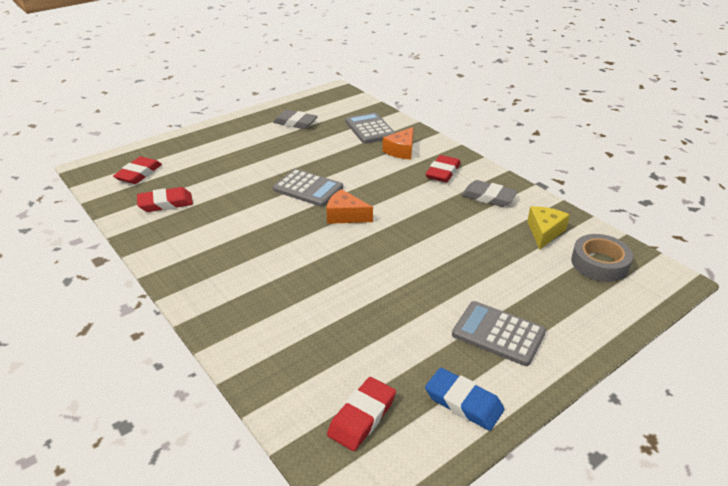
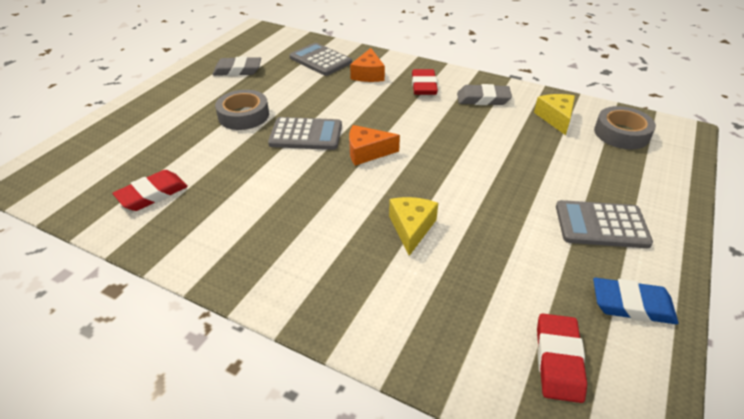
camera: 25 degrees left, 5 degrees up
(139, 174) = (91, 169): red eraser -> none
(272, 161) = (243, 115): none -> grey tape
(331, 284) = (411, 228): none -> yellow cheese

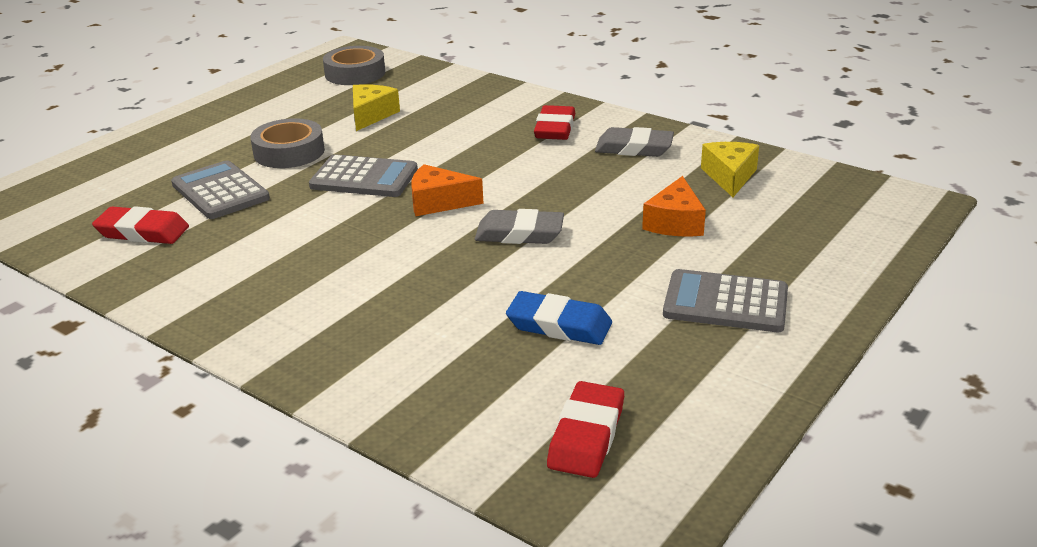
camera: 10 degrees right, 10 degrees down
(152, 194) = (142, 232): red eraser -> red eraser turned 45 degrees clockwise
(237, 70) = (301, 99): grey eraser -> grey eraser (519, 233)
(320, 60) = (420, 91): grey calculator -> grey calculator (220, 191)
(368, 74) = (481, 111): orange cheese -> orange cheese (675, 222)
(411, 228) = (460, 289): yellow cheese -> yellow cheese (371, 115)
(621, 133) = (819, 200): grey tape -> grey tape (355, 73)
(632, 305) = (718, 390): blue eraser -> blue eraser (559, 325)

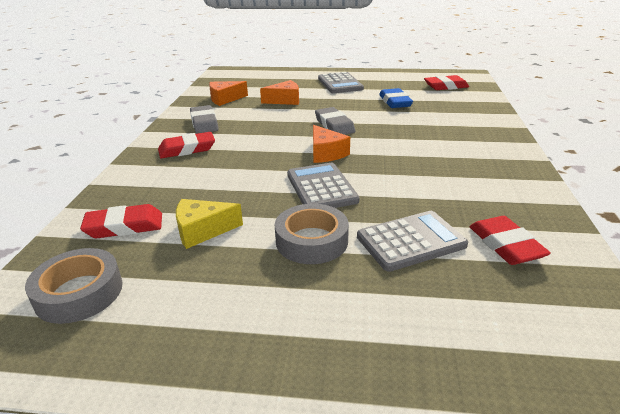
camera: 120 degrees left, 0 degrees up
(220, 191) = (410, 241): grey calculator -> grey calculator turned 135 degrees counterclockwise
(422, 90) = (124, 226): none -> red eraser
(730, 177) = (225, 99): yellow cheese -> orange cheese

